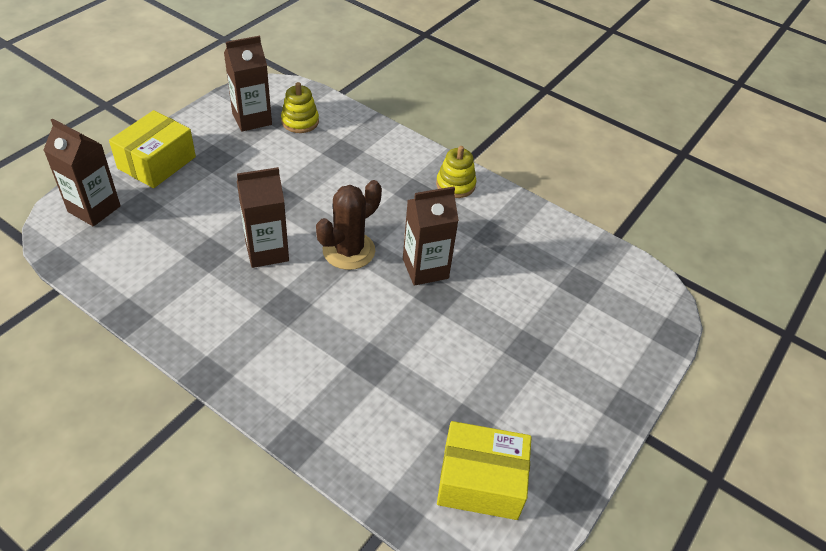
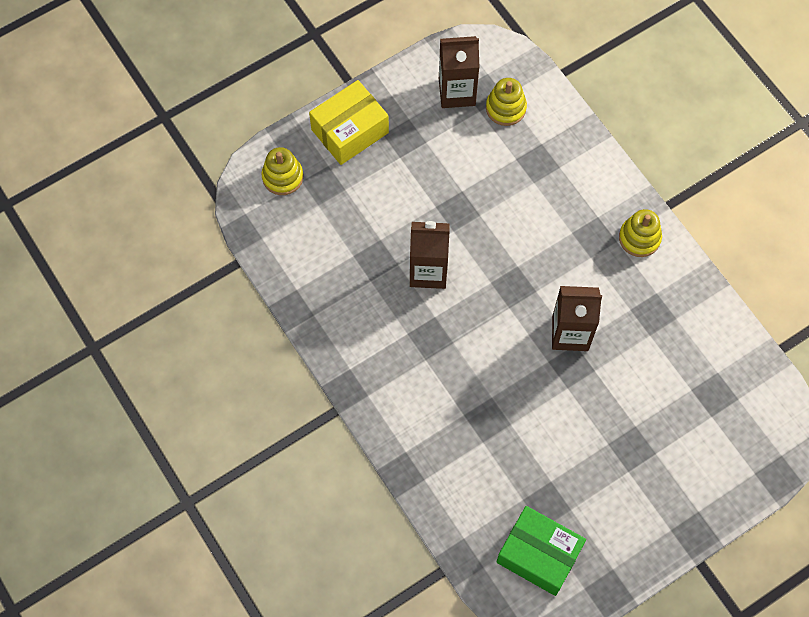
camera: 25 degrees right, 20 degrees up
(94, 209) = (282, 177): brown carton -> yellow stacking toy
(349, 250) = (504, 292): brown cactus -> none
(480, 481) = (539, 555): yellow box -> green box

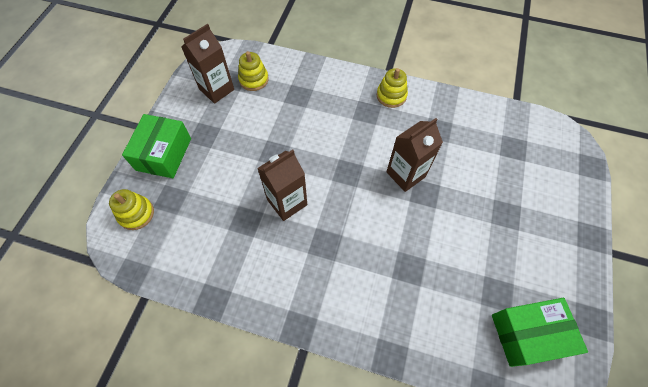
camera: 40 degrees left, 5 degrees down
(350, 131) = (164, 154): yellow box -> green box

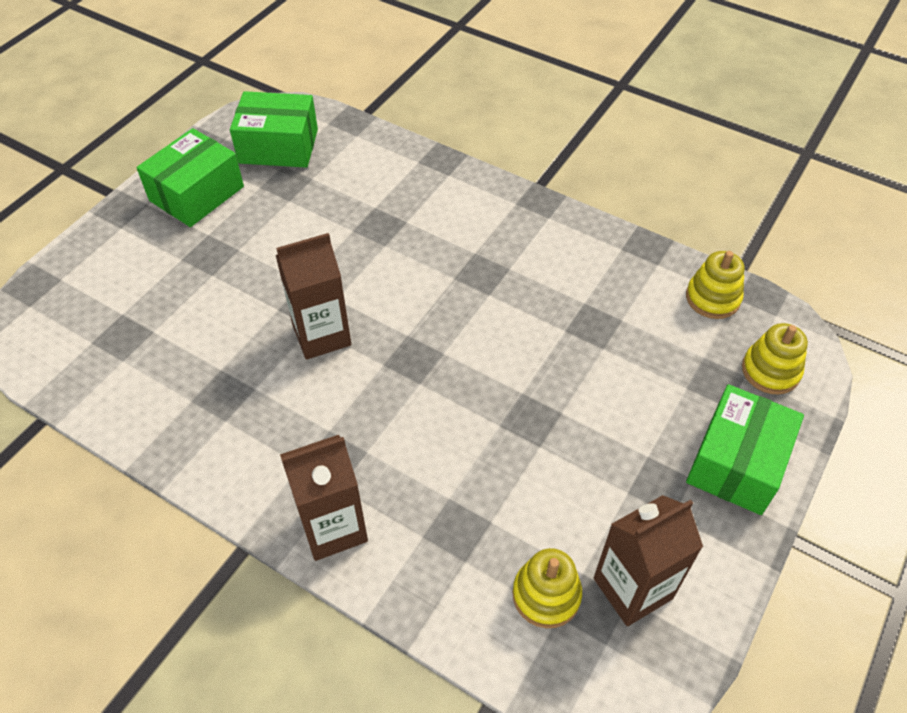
camera: 165 degrees left, 10 degrees down
(287, 202) = (525, 336): brown carton -> brown carton (333, 527)
(391, 96) = (269, 481): yellow stacking toy -> yellow stacking toy (712, 298)
(552, 264) = (197, 194): none -> green box

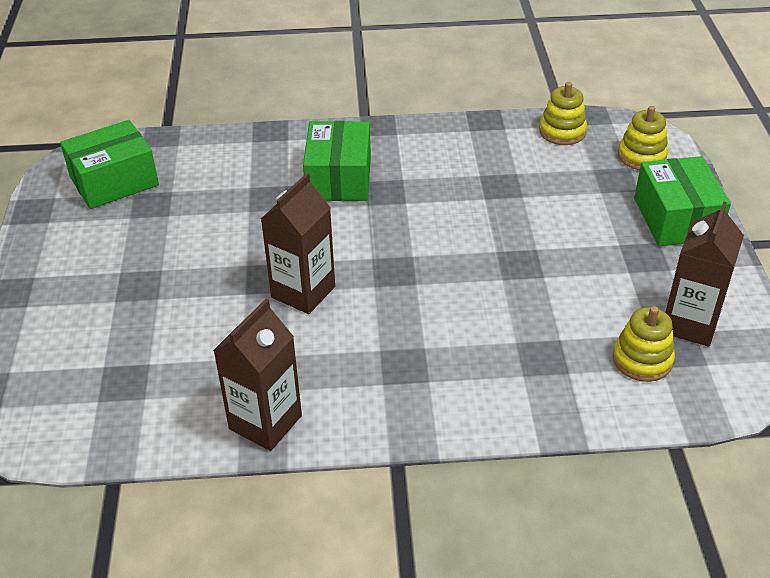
camera: 35 degrees left, 10 degrees down
(197, 194) = (74, 248): green box -> green box (339, 178)
(333, 527) = (453, 408): brown carton -> brown carton (265, 422)

